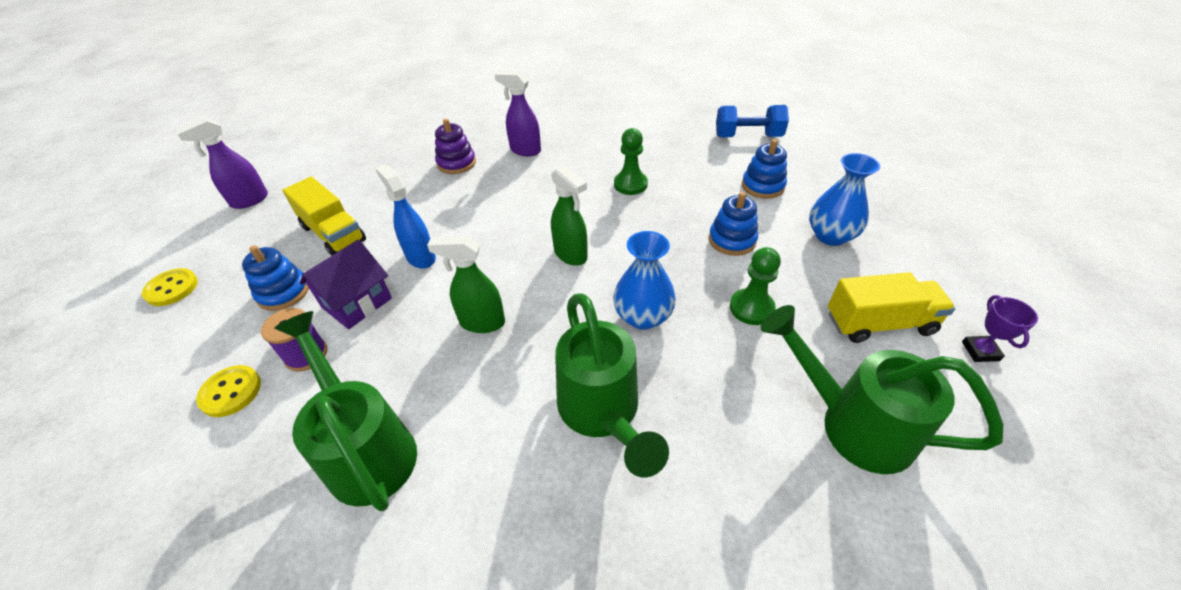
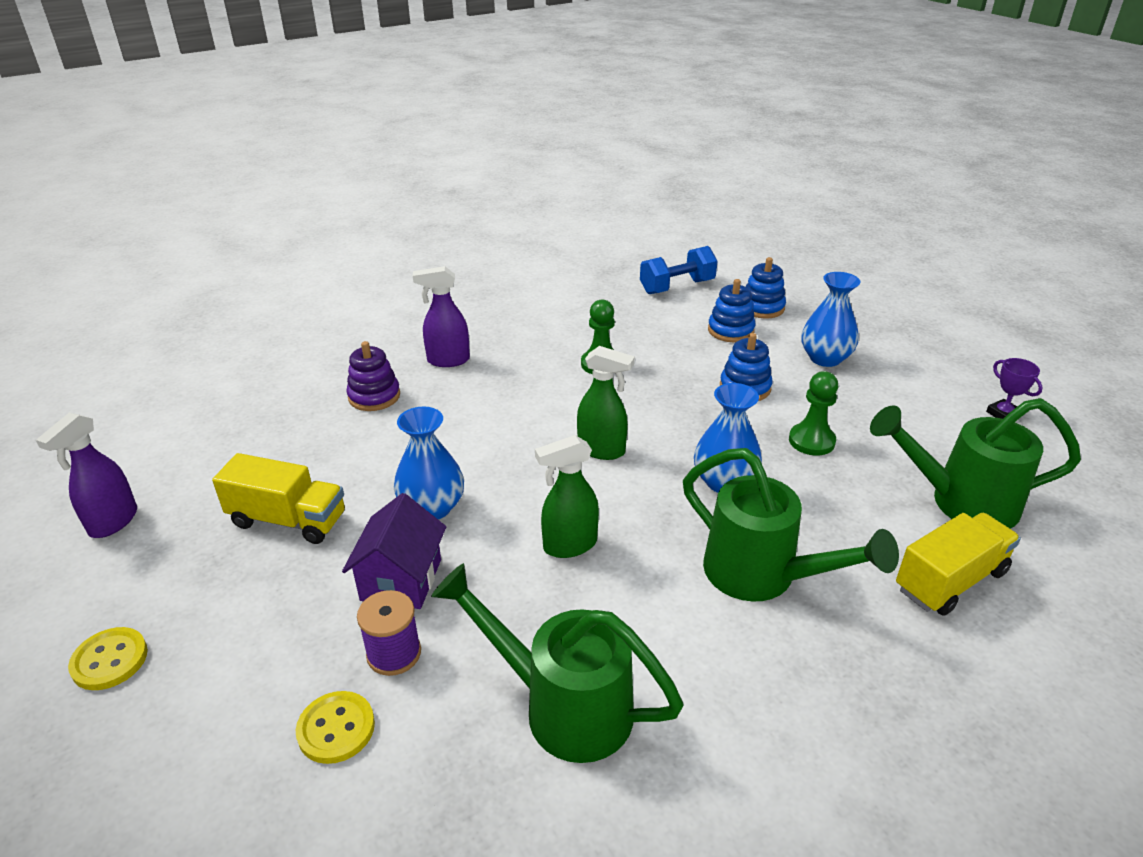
camera: 30 degrees left, 10 degrees down
(283, 292) = (289, 604): blue stacking toy -> blue stacking toy (762, 307)
(420, 257) = (432, 507): blue spray bottle -> blue vase
(879, 323) = (919, 418): yellow truck -> yellow truck (950, 580)

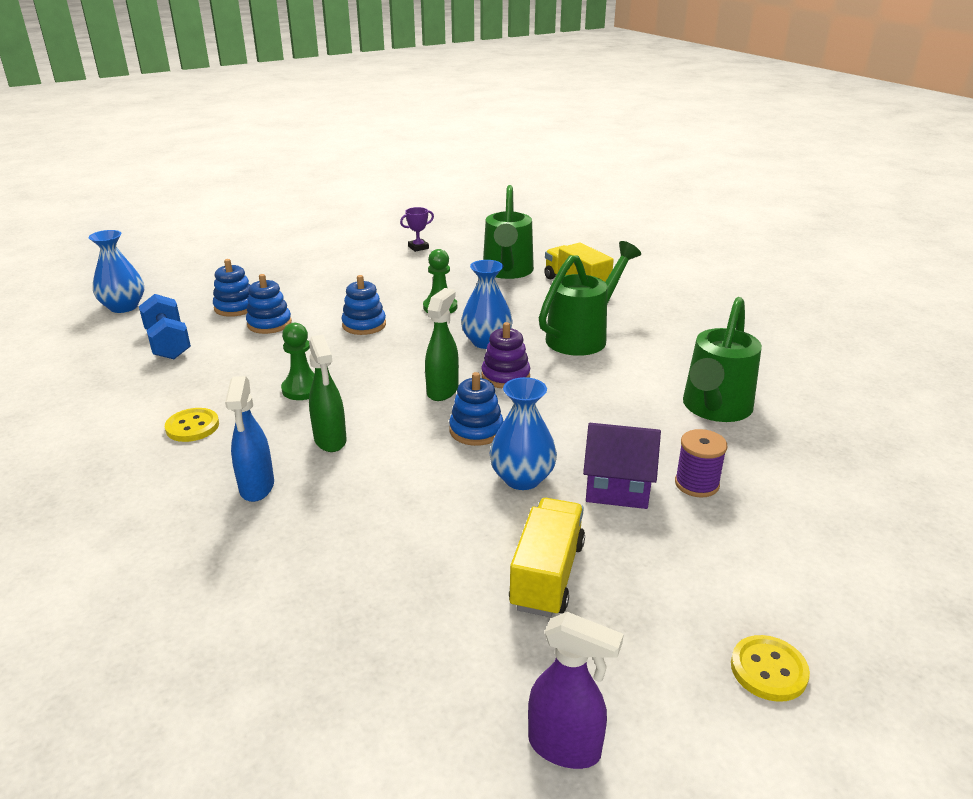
camera: 90 degrees left, 5 degrees down
(336, 729) = (774, 504): yellow button -> yellow button (192, 427)
(374, 396) = (320, 539): purple stacking toy -> purple stacking toy (505, 376)
(448, 360) = (257, 487): purple spray bottle -> blue spray bottle
(522, 475) = (476, 430): none -> blue stacking toy
(569, 545) = (563, 406): green spray bottle -> green spray bottle (330, 440)
(825, 358) = (331, 291): blue vase -> blue vase (123, 307)

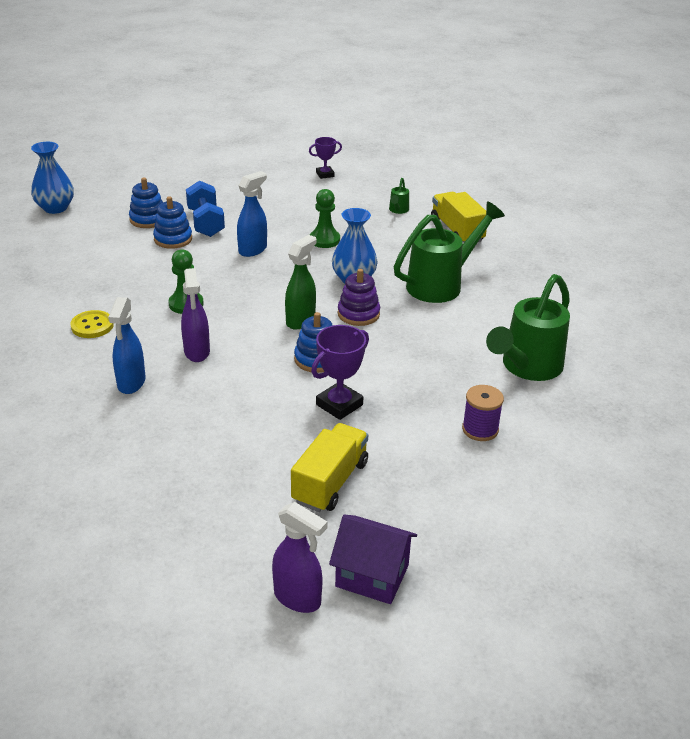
camera: 10 degrees right, 5 degrees up
(168, 344) = (86, 248): blue dumbbell -> blue dumbbell (206, 223)
(330, 440) = (197, 352): green spray bottle -> purple spray bottle
(364, 325) = (253, 250): blue stacking toy -> blue spray bottle
(507, 272) = (398, 210): green watering can -> green watering can, size x0.42
(522, 478) = (339, 405): blue vase -> purple trophy
(617, 488) = (413, 423): purple house -> purple house (372, 575)
(768, 670) = (467, 574): yellow button -> none

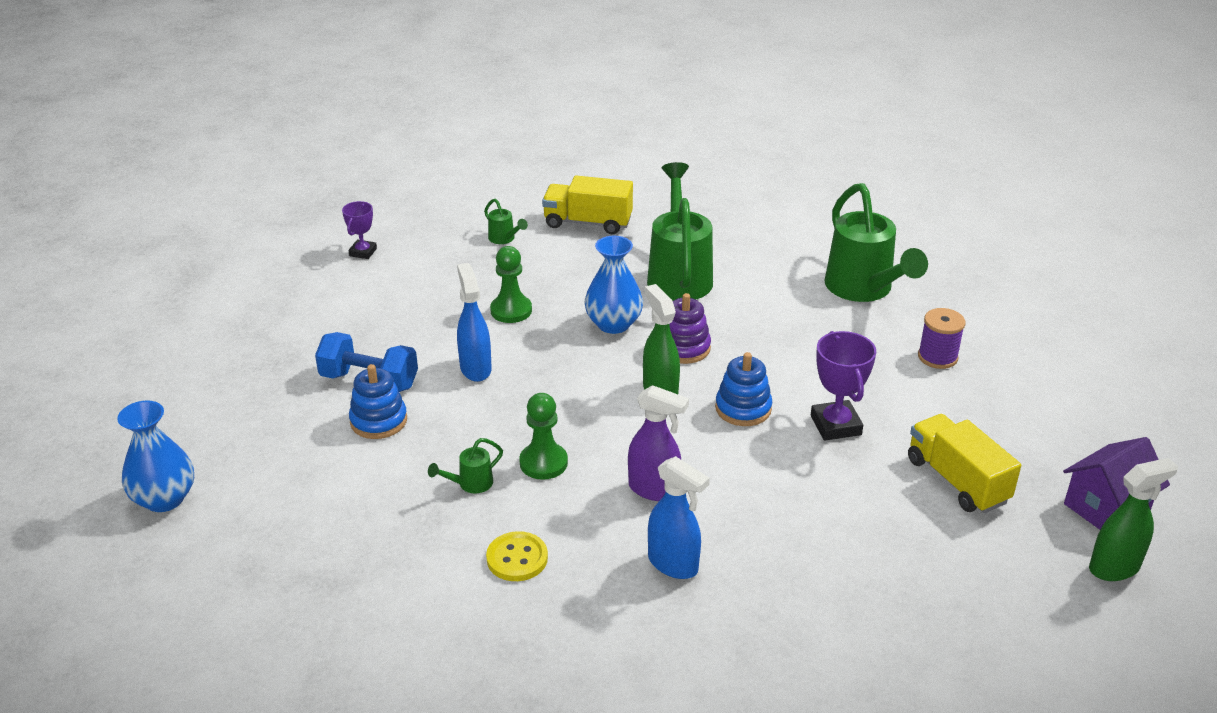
camera: 55 degrees left, 0 degrees up
(144, 287) = (470, 484): none -> green watering can
(148, 219) = (303, 424): blue stacking toy -> none
(298, 598) = (1114, 568): purple spray bottle -> green spray bottle

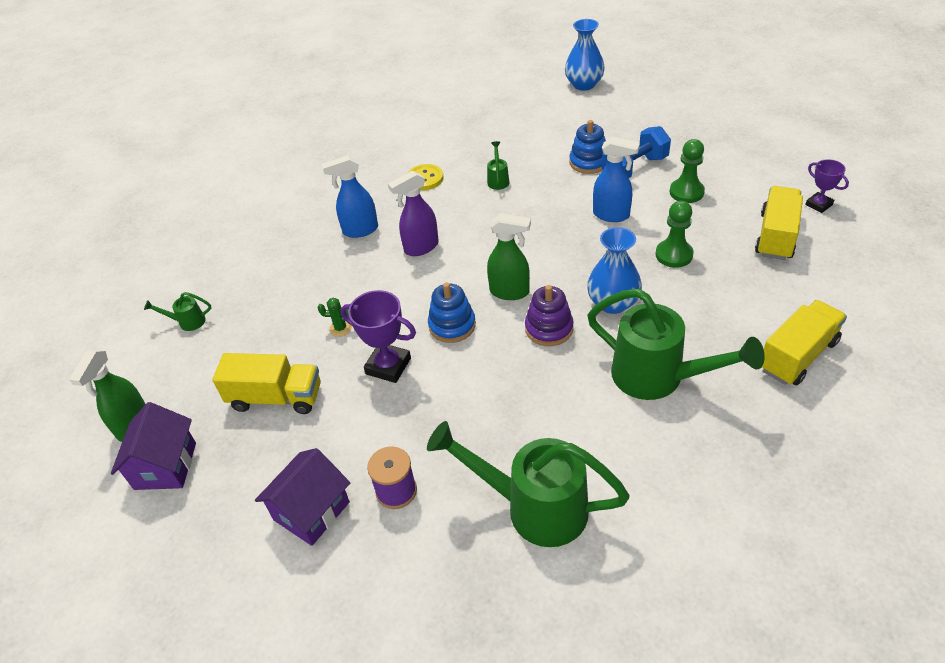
camera: 130 degrees right, 10 degrees up
(434, 263) = (776, 236): none -> yellow truck
(504, 239) = (796, 289): green watering can -> green watering can (187, 322)
(543, 463) = (489, 212): green pawn -> green pawn (686, 192)
(832, 486) = (340, 328): none -> green cactus
(1011, 391) = (311, 511): none -> purple house

